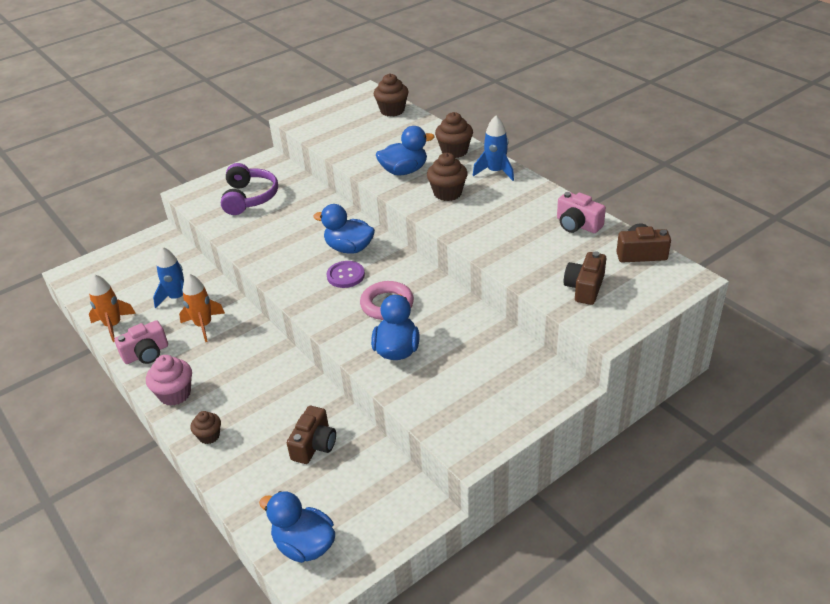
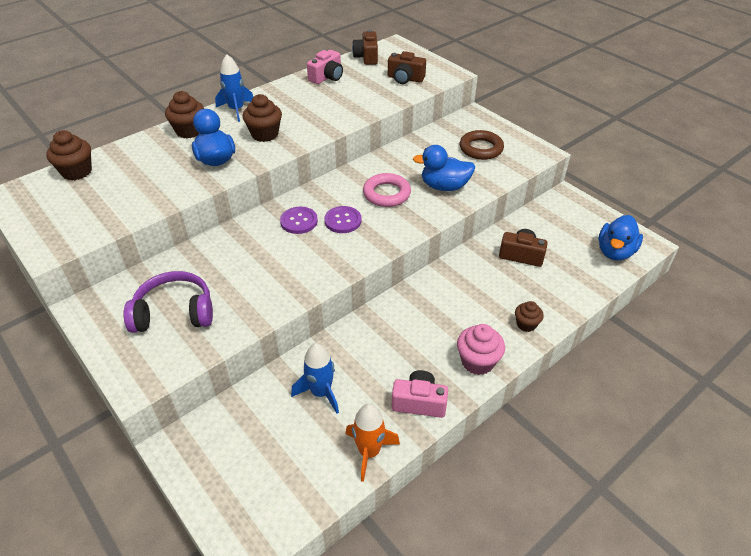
camera: 95 degrees left, 5 degrees up
(146, 354) = (419, 402): pink camera -> pink camera turned 45 degrees counterclockwise
(203, 325) = (372, 357): orange rocket -> none
(349, 248) = (299, 221): blue duck -> purple button
(478, 388) = (481, 148): none -> brown ring

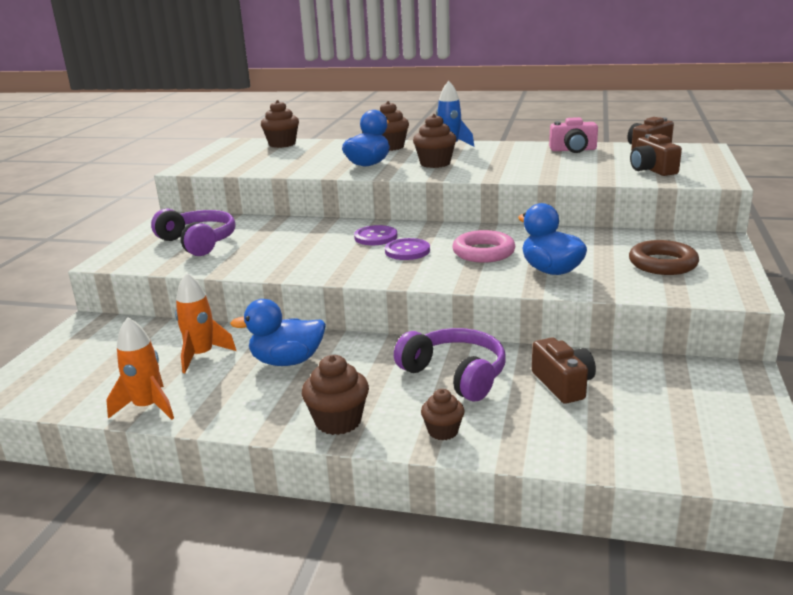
camera: 55 degrees right, 20 degrees down
(320, 392) = (201, 355): blue rocket -> orange rocket
(419, 402) = (239, 409): pink camera -> none
(473, 287) = (455, 375): none -> purple headphones
(477, 362) = (338, 421): pink cupcake -> brown cupcake
(615, 252) = (700, 452): blue duck -> blue duck (287, 361)

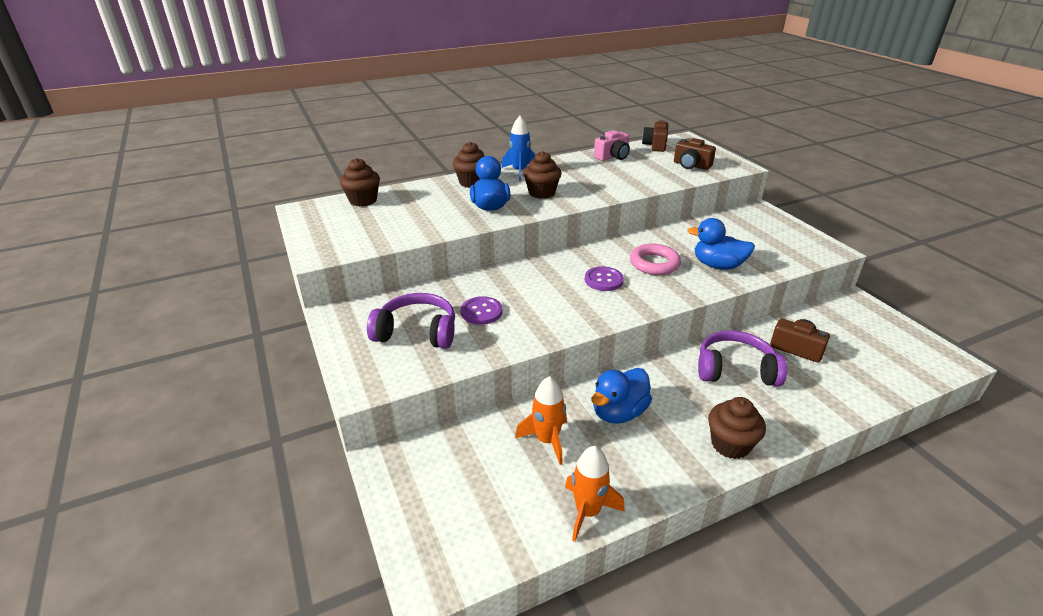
camera: 40 degrees left, 10 degrees up
(376, 237) = (559, 274): purple button -> purple button (481, 312)
(443, 431) = (794, 417): brown cupcake -> none
(662, 264) = (763, 238): brown ring -> none

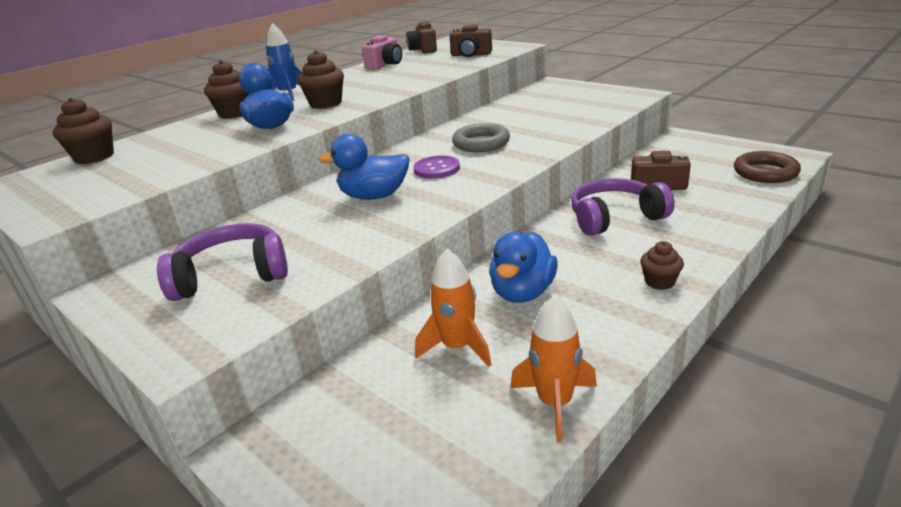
camera: 20 degrees left, 5 degrees down
(481, 312) = (308, 233): purple button -> none
(654, 263) = (481, 143): pink ring -> grey ring
(717, 265) = (546, 129): blue duck -> blue duck (374, 196)
(730, 444) = (659, 282): brown cupcake -> brown cupcake, size x0.63
(907, 370) = (765, 172): none -> brown ring

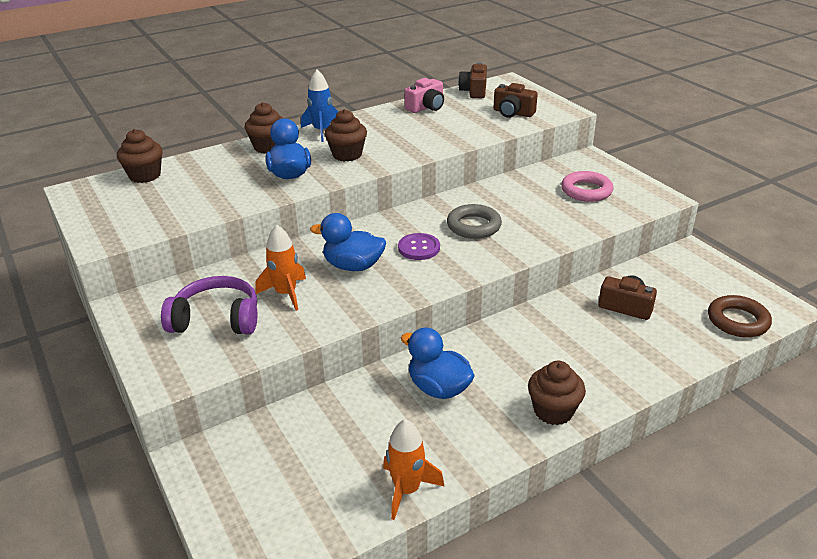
camera: 15 degrees right, 5 degrees up
(457, 347) = (363, 423): orange rocket -> orange rocket (285, 294)
(522, 292) = (438, 388): blue duck -> blue duck turned 90 degrees clockwise
(568, 102) = (586, 191): none -> pink ring
(615, 218) = (561, 334): purple headphones -> none
(659, 282) = (553, 411): brown cupcake -> brown cupcake, size x1.58

